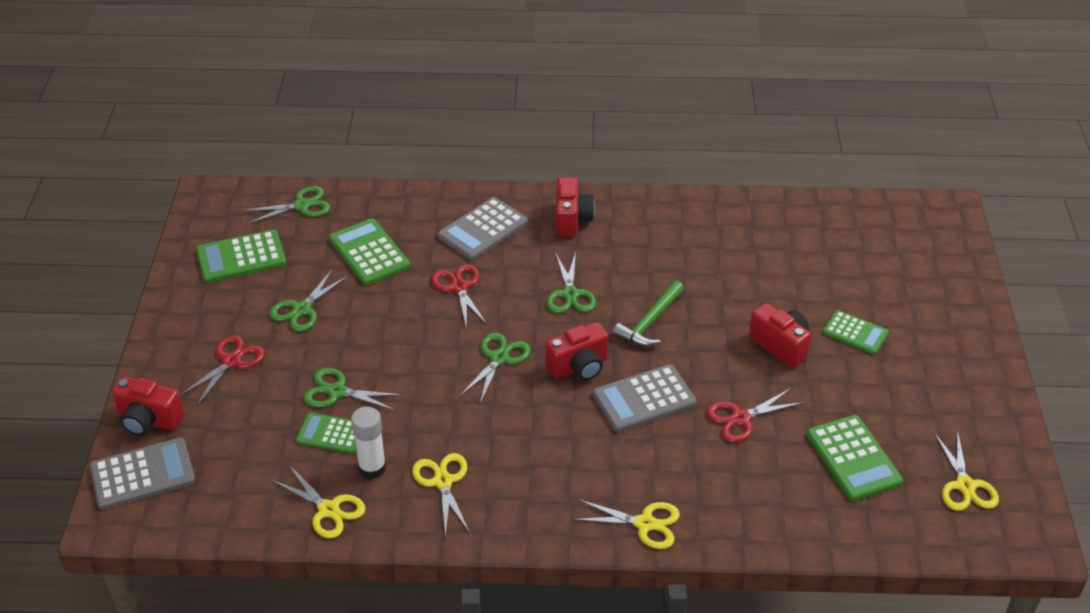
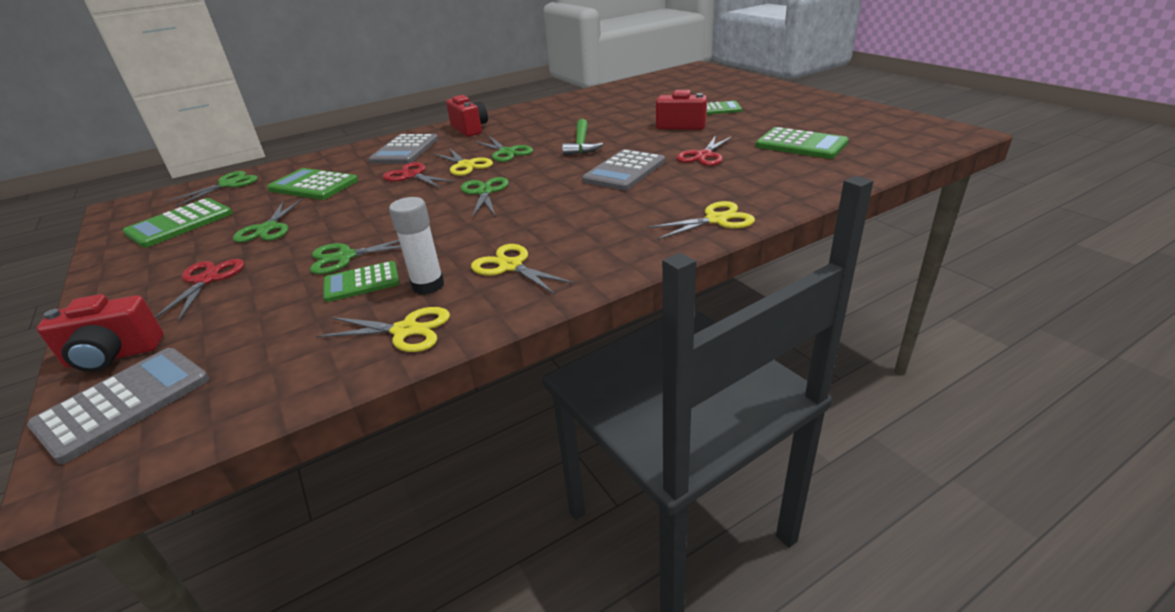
camera: 30 degrees left, 10 degrees down
(579, 367) = (555, 175): red camera -> none
(965, 486) = (881, 131): yellow scissors -> yellow scissors (466, 165)

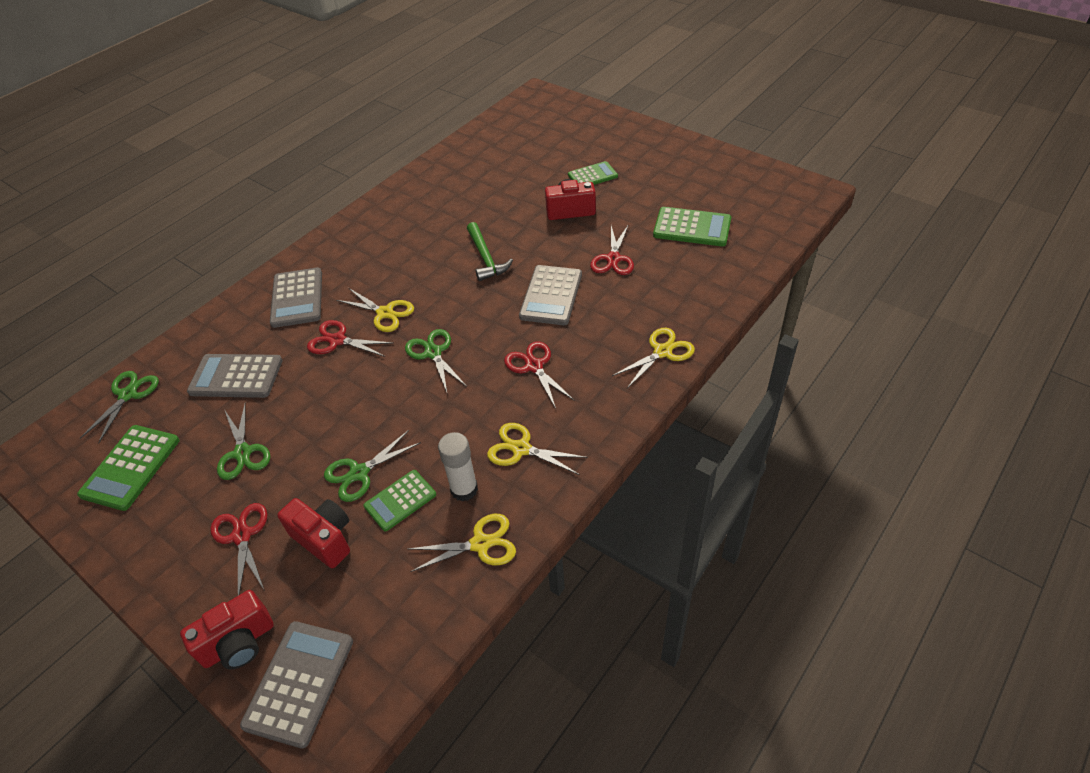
camera: 20 degrees left, 15 degrees up
(313, 185) = (236, 377): green calculator -> grey calculator
(470, 129) = (347, 248): red camera -> red camera (324, 539)
(507, 152) = (415, 284): green scissors -> none
(571, 212) = (534, 366): none -> red scissors

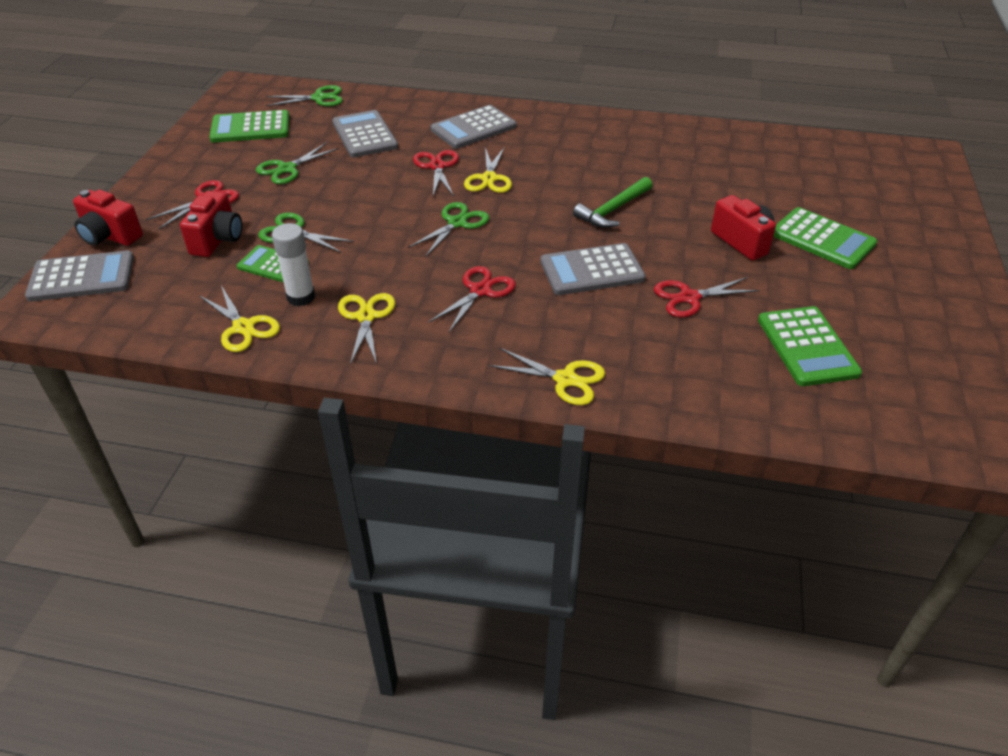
camera: 60 degrees right, 5 degrees down
(592, 176) = (822, 239): green calculator -> green calculator, size x1.51

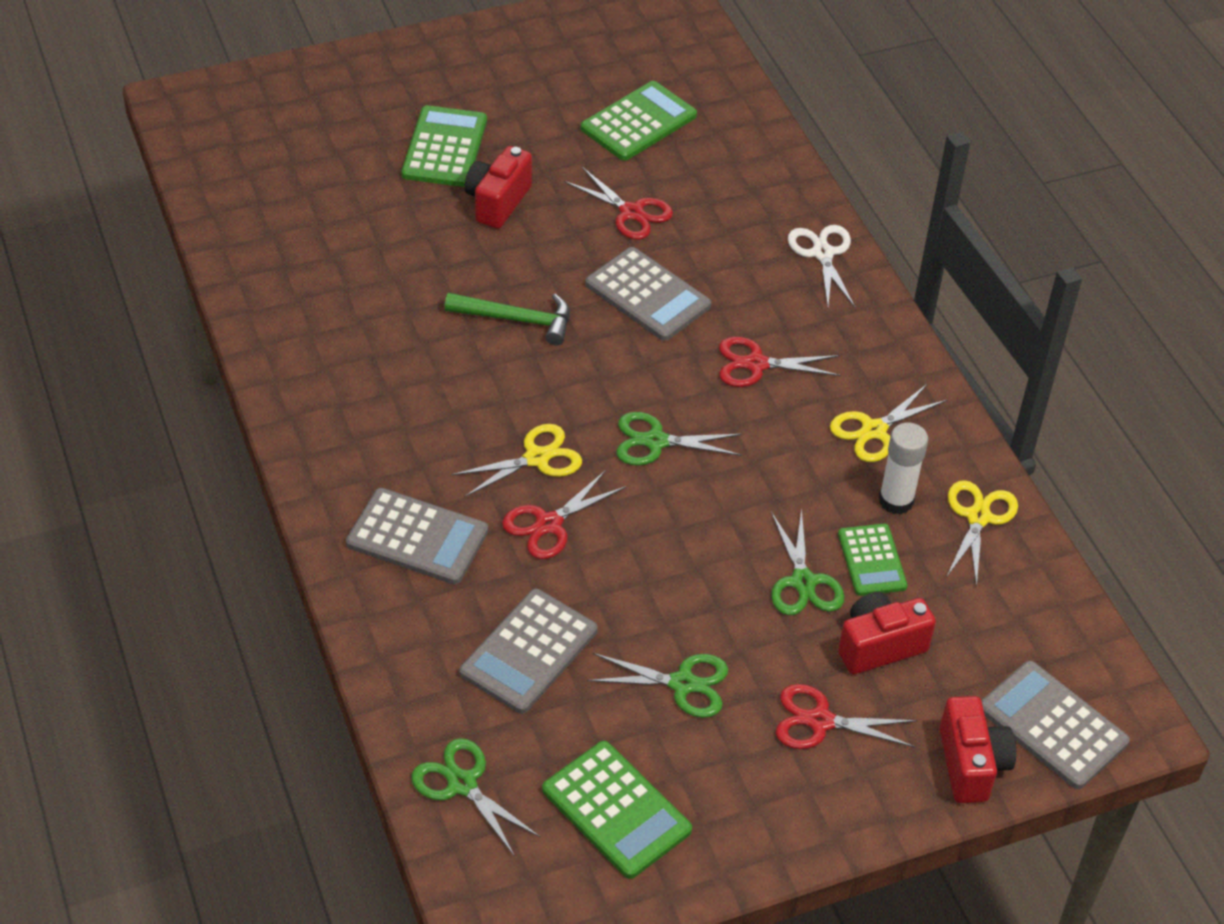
camera: 125 degrees left, 5 degrees up
(565, 379) = (822, 254): yellow scissors -> white scissors

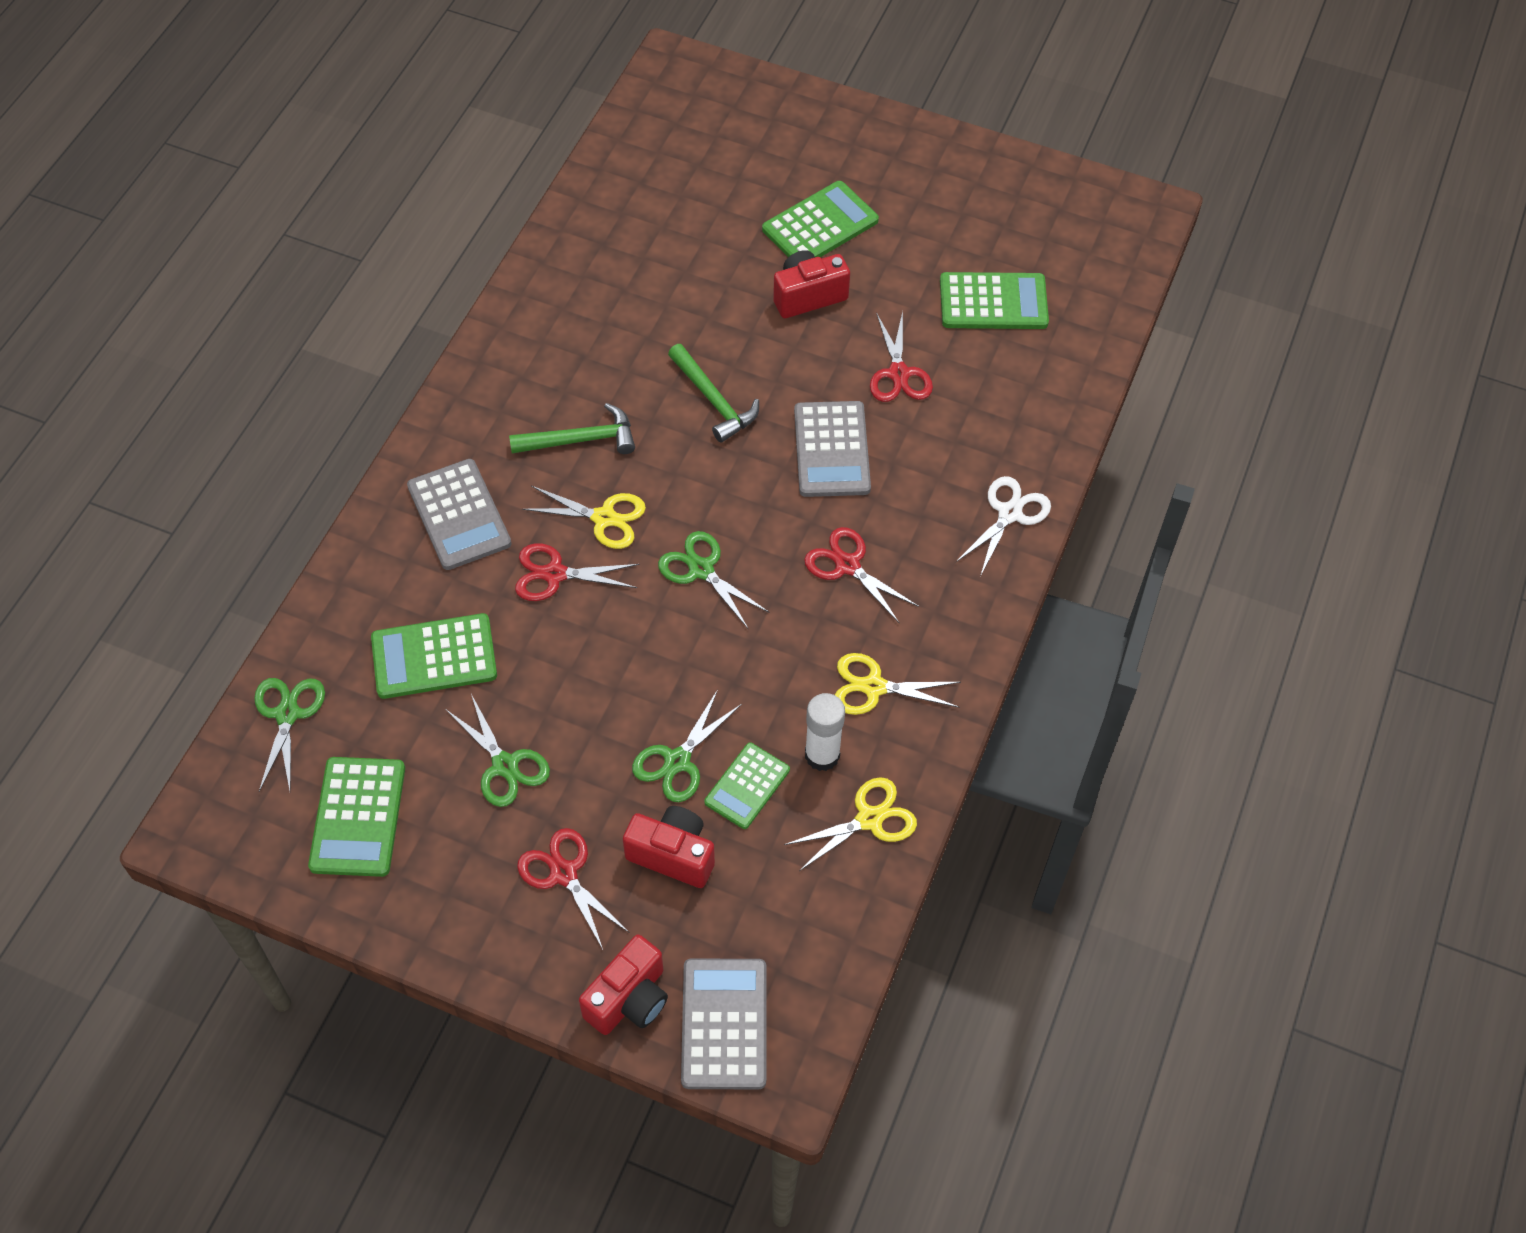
camera: 45 degrees right, 10 degrees up
(447, 416) = (580, 440): none -> green hammer
(529, 652) = (434, 657): grey calculator -> green calculator

